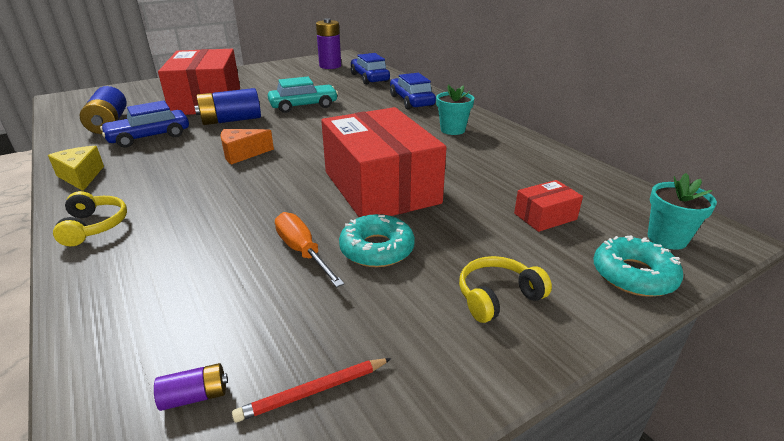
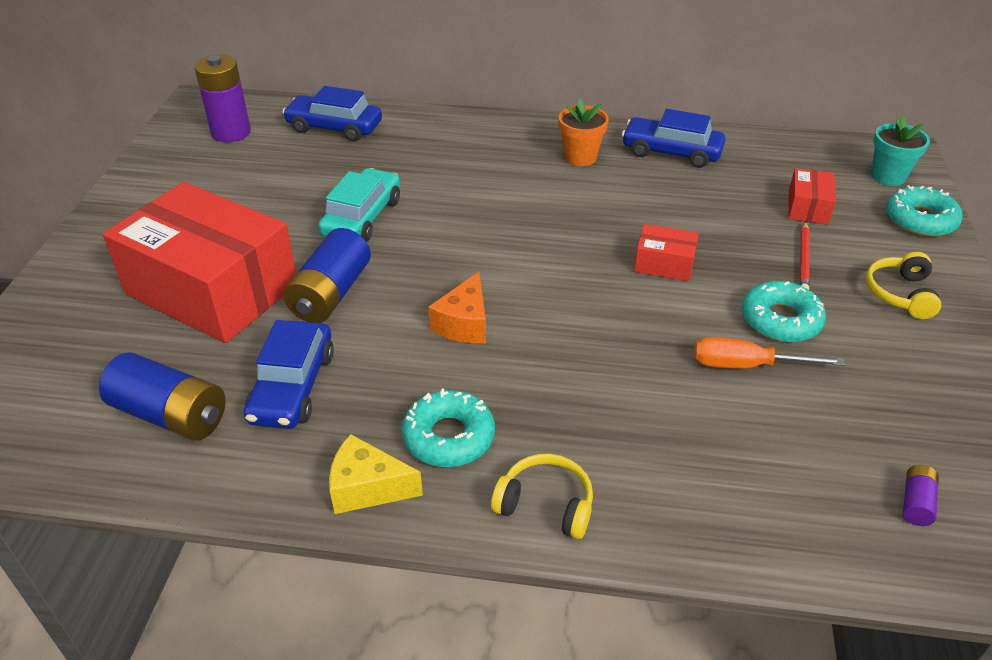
camera: 50 degrees left, 10 degrees up
(137, 181) = (449, 437): none -> turquoise donut
(313, 391) = (949, 436): red pencil -> red pencil (804, 259)
(381, 187) = (664, 264): red box -> red box, size x0.41
(411, 101) = (462, 139): blue car -> blue car (671, 152)
(452, 130) = (580, 157): turquoise flower pot -> orange flower pot

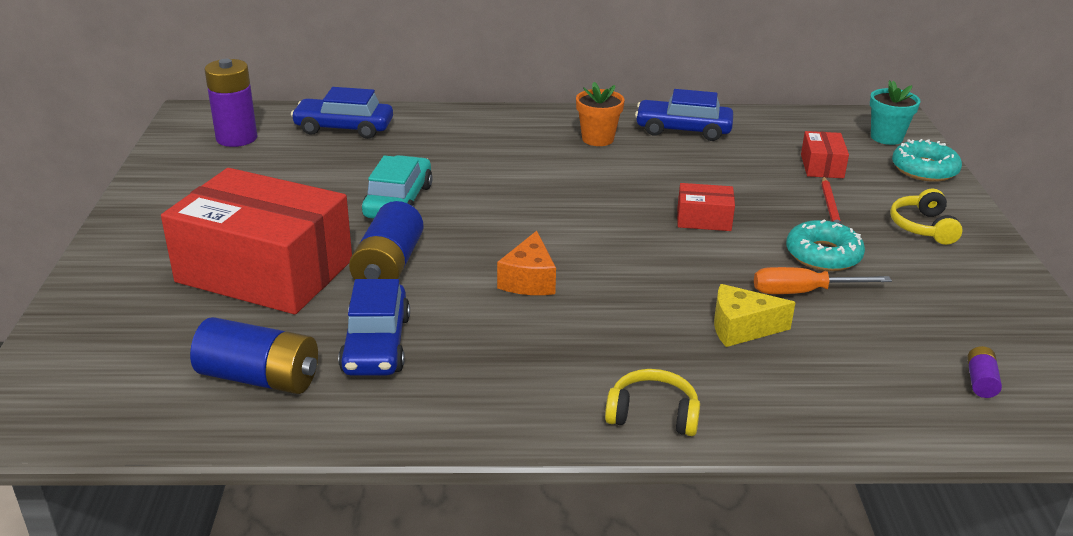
camera: 10 degrees left, 10 degrees down
(367, 488) = (479, 418): yellow cheese -> yellow cheese (741, 328)
(449, 437) = (544, 371): turquoise donut -> none

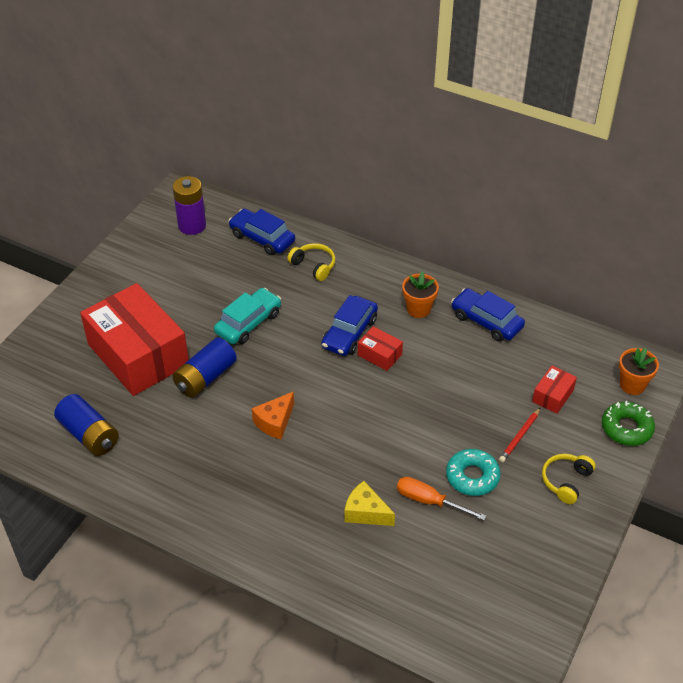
camera: 30 degrees right, 15 degrees up
(376, 344) = (159, 436): blue car -> blue car (349, 333)
(653, 414) = (264, 550): yellow headphones -> yellow headphones (314, 266)
(704, 219) = (423, 414): red box -> red box (379, 355)
(886, 137) = (632, 385): turquoise flower pot -> orange flower pot
(924, 169) = (626, 428): turquoise donut -> green donut
(980, 381) = (469, 614): purple battery -> none

